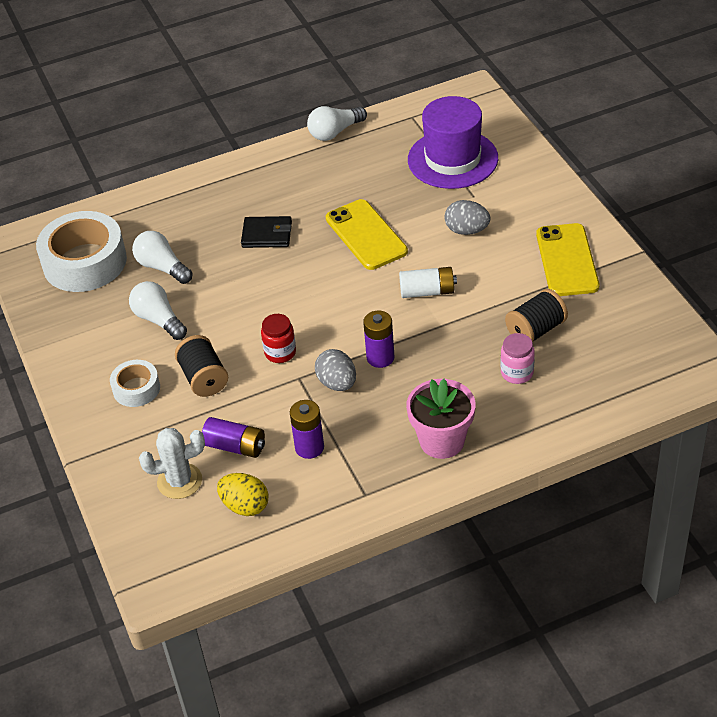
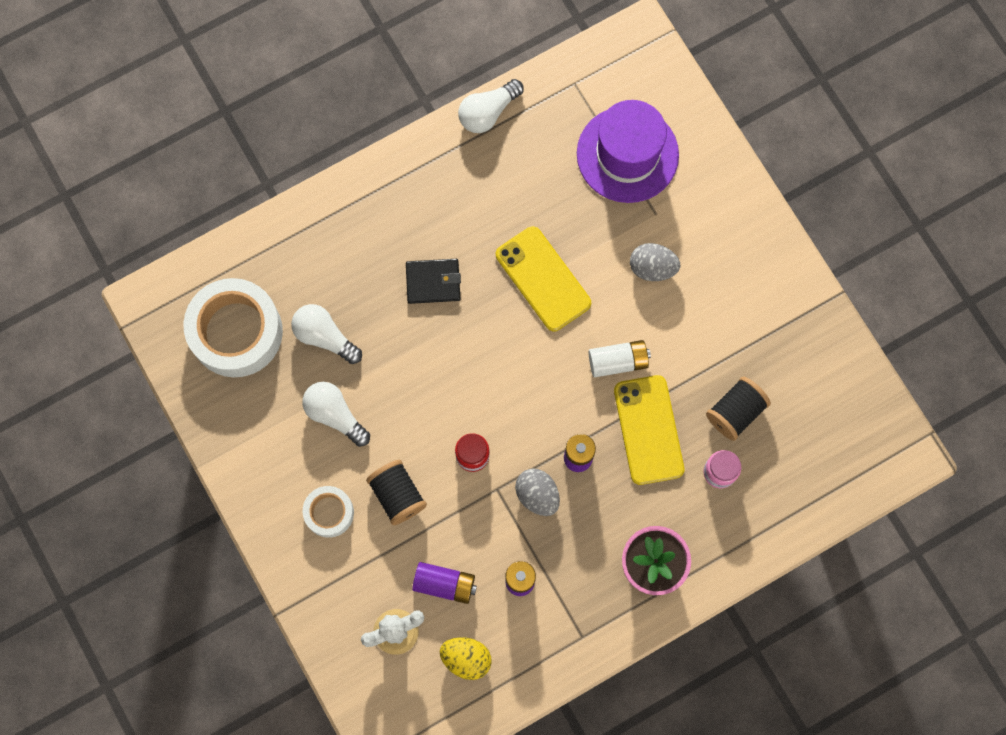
camera: 10 degrees left, 30 degrees up
(567, 260) = (762, 309): yellow phone -> yellow phone (648, 430)

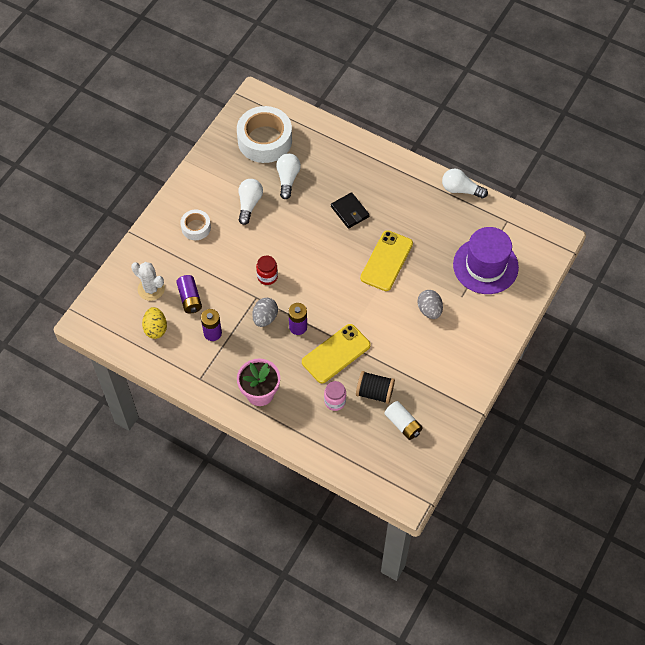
camera: 60 degrees right, 15 degrees down
(397, 495) = (224, 253): black spool -> none
(618, 361) = (364, 319): white battery -> white battery (403, 424)

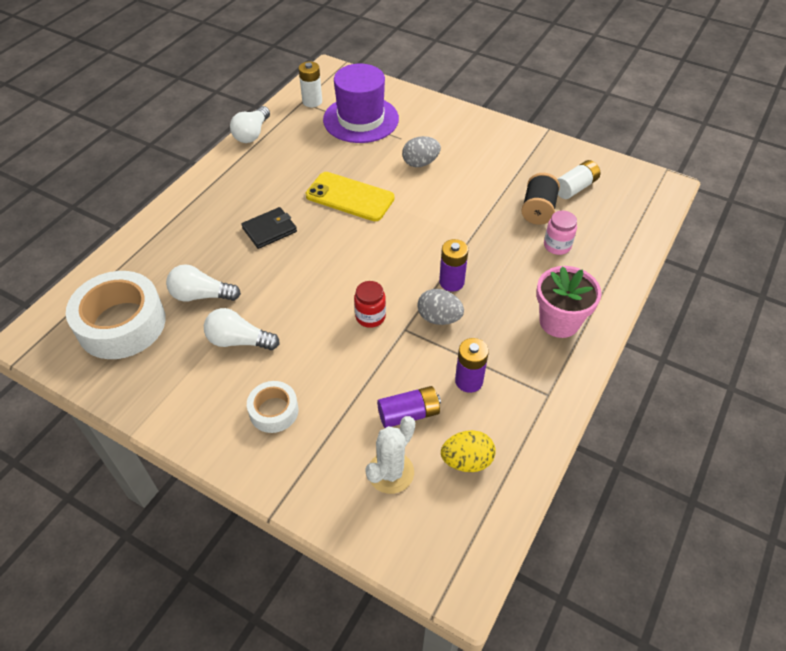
camera: 90 degrees left, 10 degrees down
(336, 354) = (488, 244): yellow phone -> none
(508, 229) = (312, 101): none -> white battery

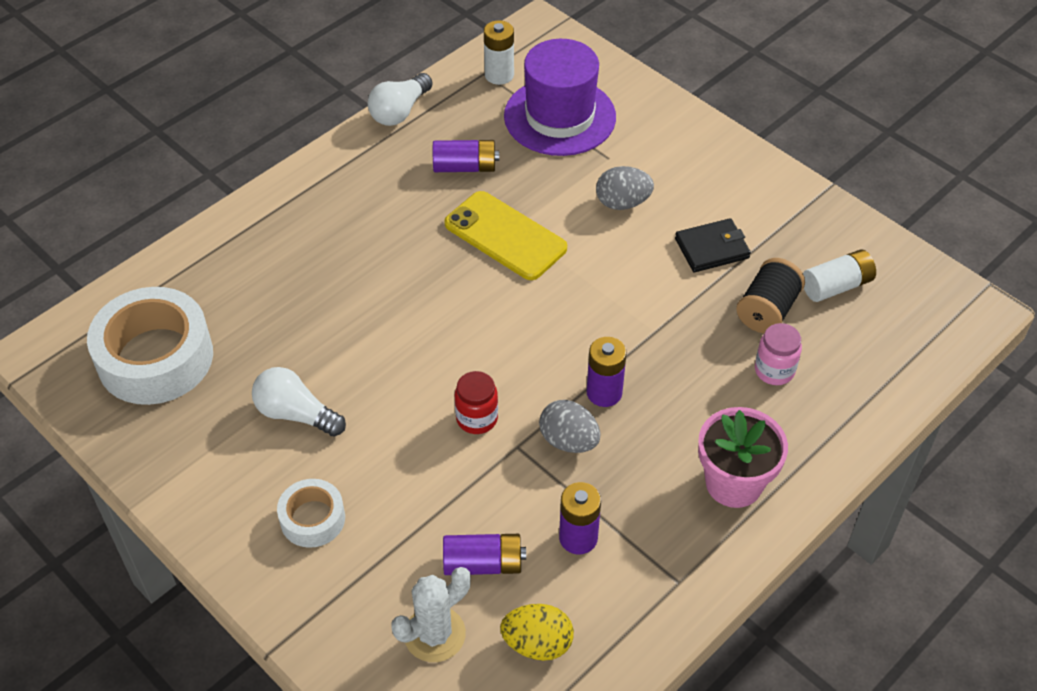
camera: 15 degrees right, 0 degrees up
(201, 295) = (265, 340): white light bulb -> none
(269, 230) = (381, 263): black wallet -> black wallet (711, 248)
(308, 160) = (465, 167): none -> purple battery

